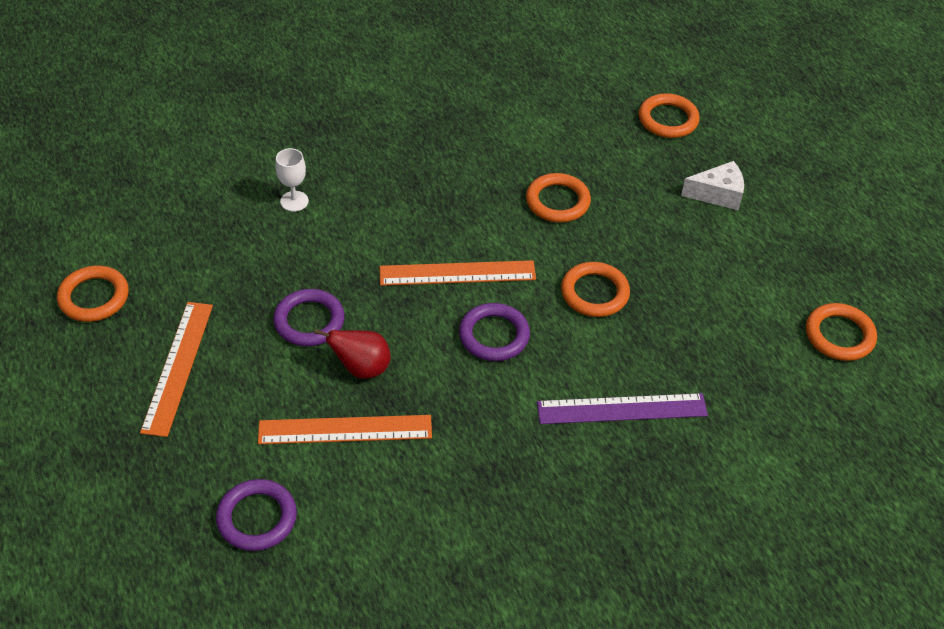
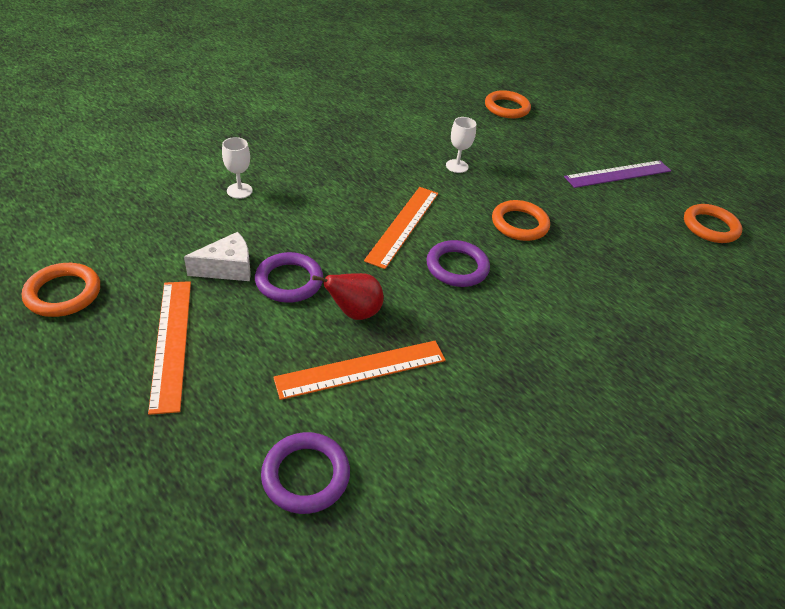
camera: 20 degrees left, 5 degrees down
(457, 273) = (403, 225): orange ruler -> orange ruler turned 45 degrees counterclockwise
(557, 201) = (457, 166): orange ring -> white goblet
(622, 408) = (590, 306): purple ruler -> purple ruler (618, 174)
(718, 194) = (569, 149): white cheese -> white cheese (227, 268)

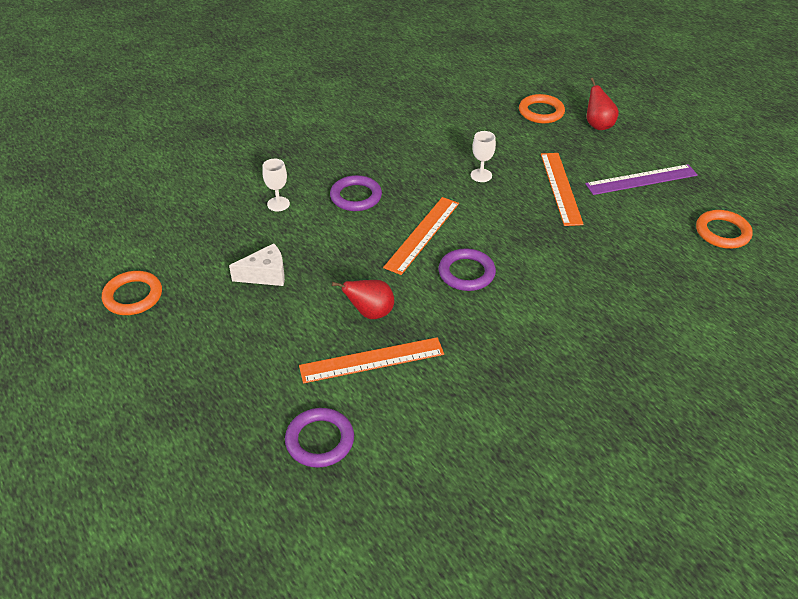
camera: 10 degrees right, 0 degrees up
(171, 342) = (218, 336): orange ruler -> orange ruler (560, 188)
(289, 281) = (317, 286): purple ring -> purple ring (356, 196)
(519, 224) = (532, 232): orange ring -> none
(564, 122) = (598, 125): none -> red pear

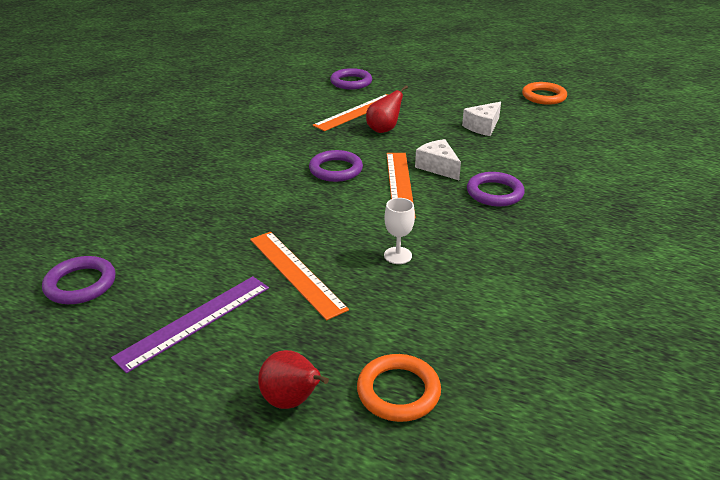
camera: 150 degrees right, 10 degrees down
(278, 204) = (548, 167): white goblet -> none
(371, 239) = (438, 167): none -> white cheese
(722, 232) = (80, 284): orange ring -> purple ring

